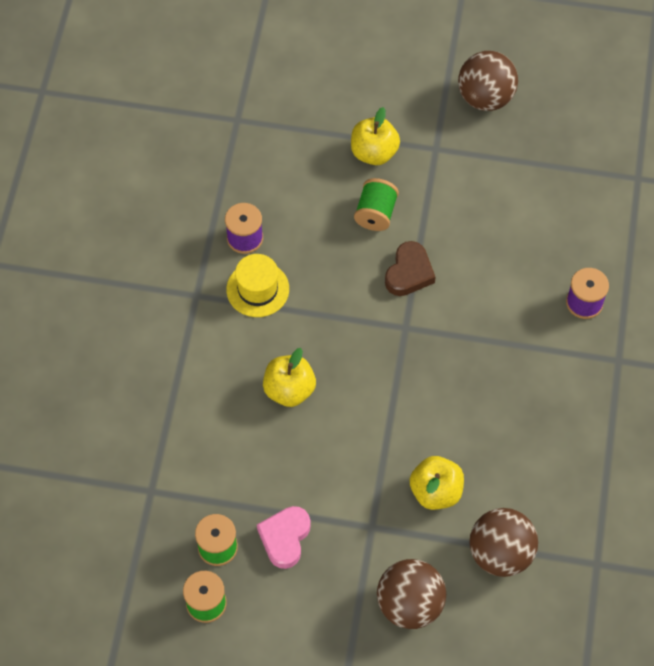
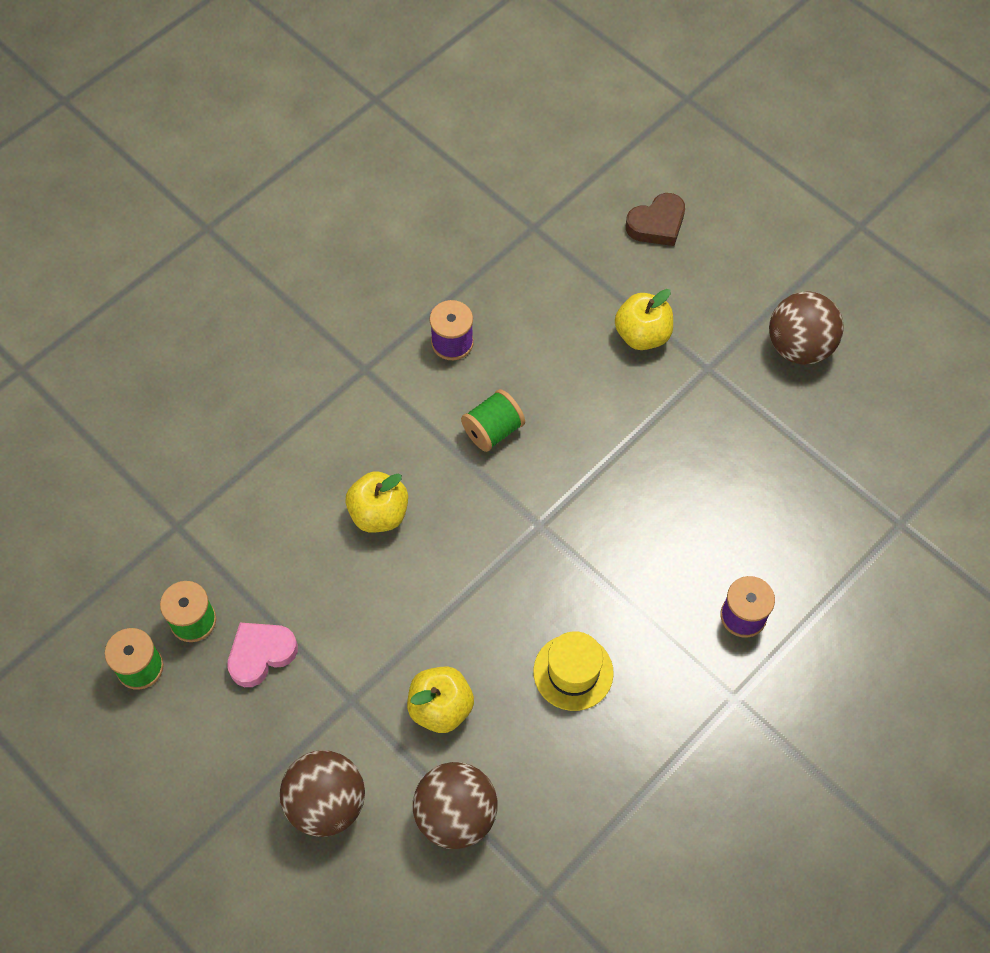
camera: 35 degrees right, 0 degrees up
(257, 289) = (425, 398): yellow hat -> yellow hat (573, 672)
(375, 213) = (597, 395): green spool -> green spool (493, 430)
(409, 273) = (585, 473): brown heart -> brown heart (657, 224)

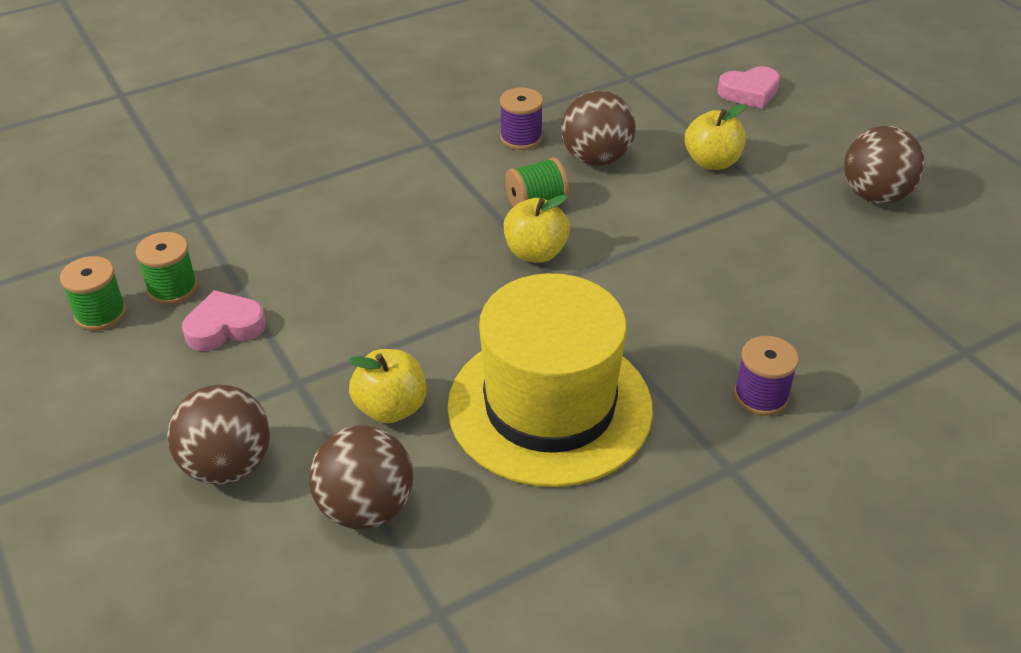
camera: 15 degrees right, 20 degrees down
(379, 514) = (396, 243): yellow apple -> yellow apple (535, 252)
(532, 355) = (596, 159): none -> brown ball
(573, 672) = (549, 407): yellow hat -> yellow hat, size x2.20
(657, 224) = (749, 92): brown heart -> pink heart

